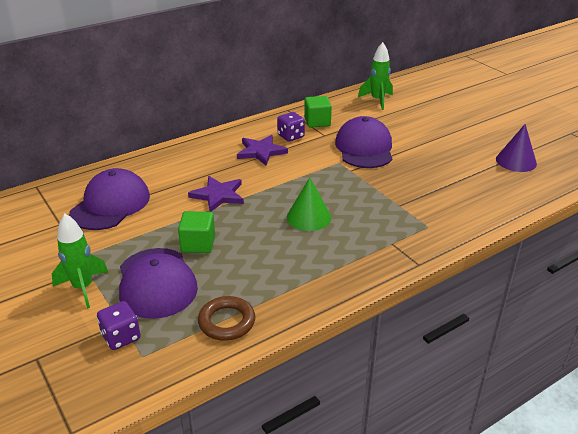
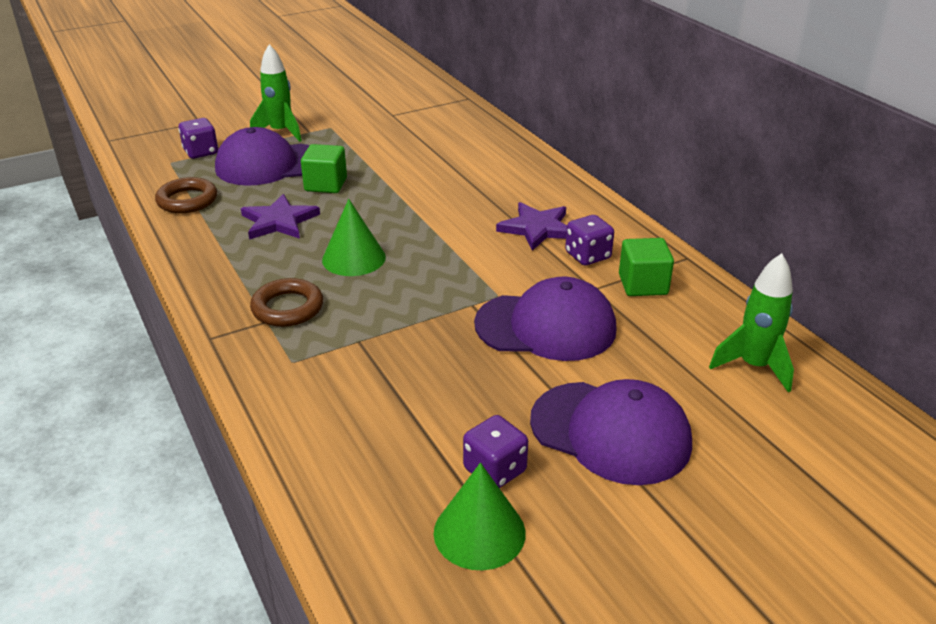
camera: 95 degrees right, 0 degrees up
(110, 204) = (421, 136): purple cap -> purple cap (611, 432)
(218, 195) = (424, 196): purple star -> purple star (279, 221)
(375, 236) = (287, 308): none -> brown ring
(478, 159) = (495, 470): none -> purple dice
(516, 161) = (479, 532): purple cone -> green cone

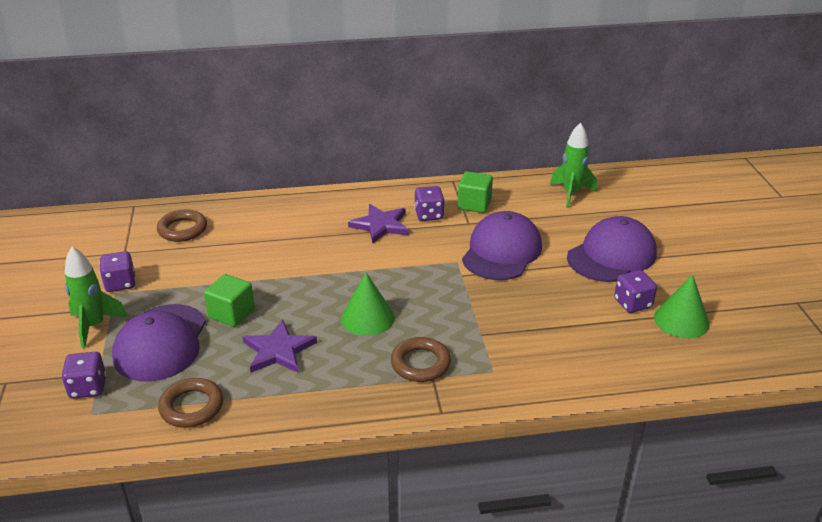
camera: 70 degrees left, 0 degrees up
(345, 126) = (120, 283): none -> purple dice
(446, 128) = (182, 229): none -> brown ring

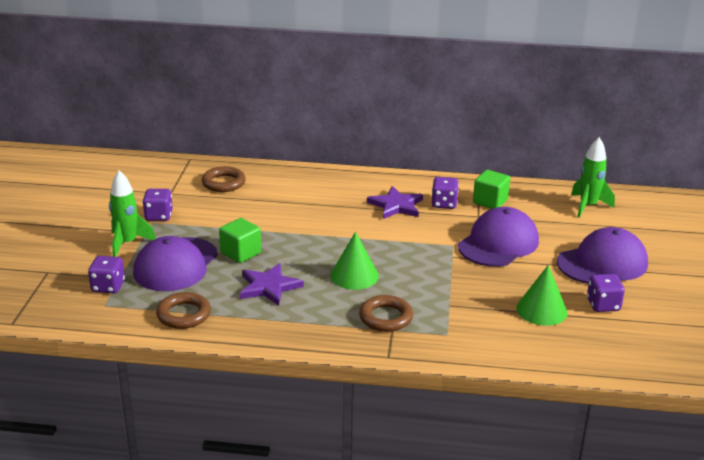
camera: 15 degrees right, 5 degrees down
(681, 320) = (643, 326): green cone -> green cone (541, 310)

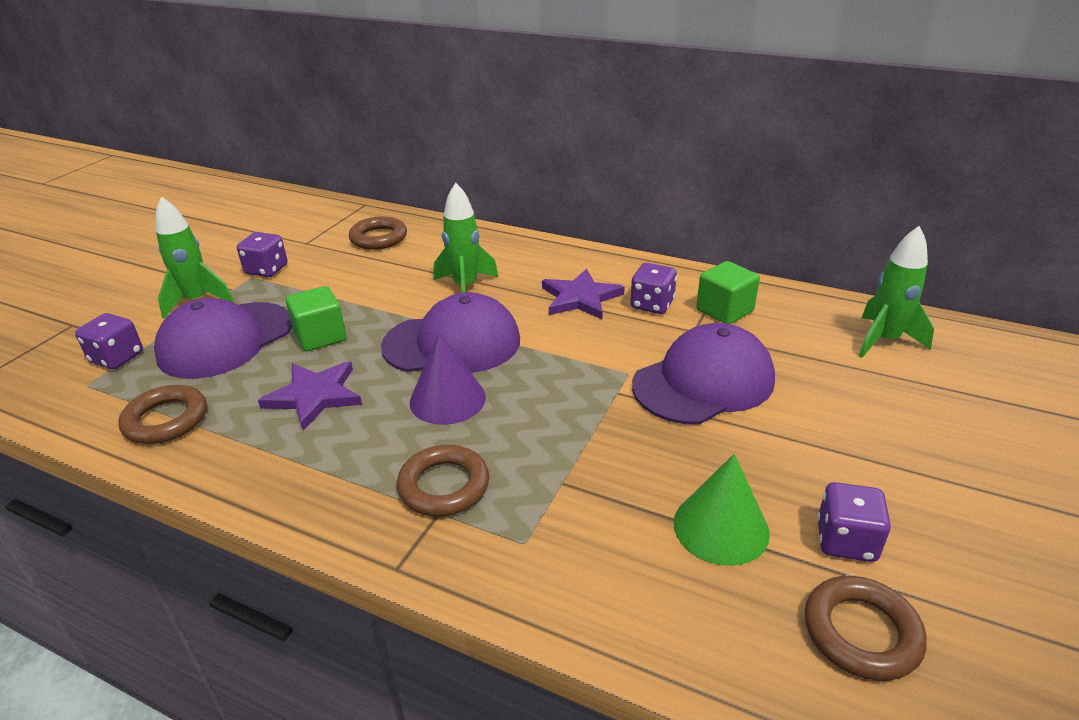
camera: 20 degrees right, 5 degrees up
(314, 209) = (465, 287): none -> green rocket
(354, 275) = (447, 399): green cone -> purple cone
(602, 263) = (875, 450): purple cap -> purple cap (452, 343)
(622, 338) = (861, 632): none -> brown ring

